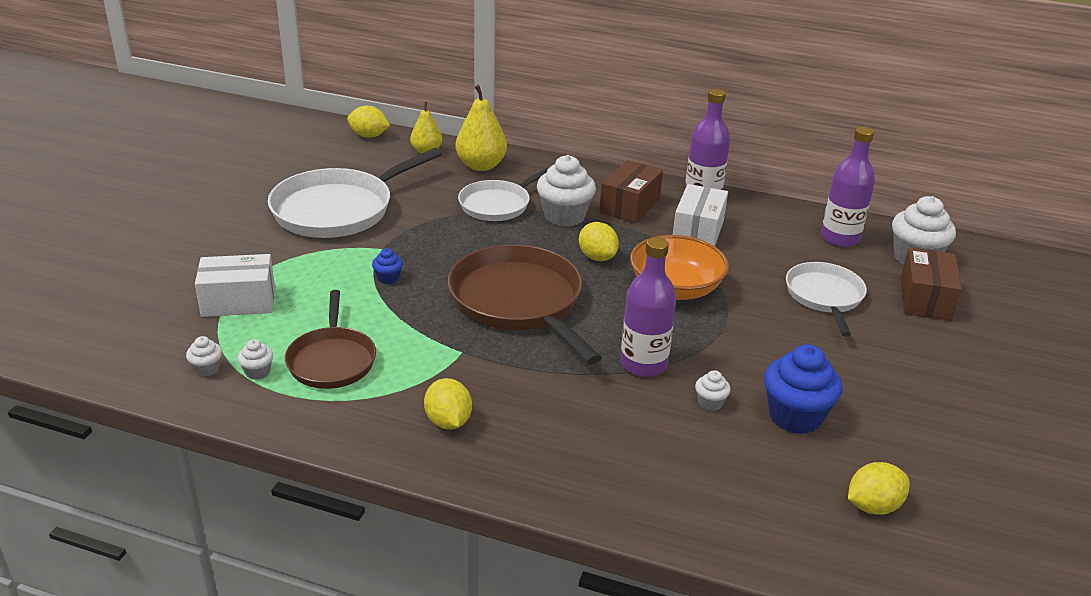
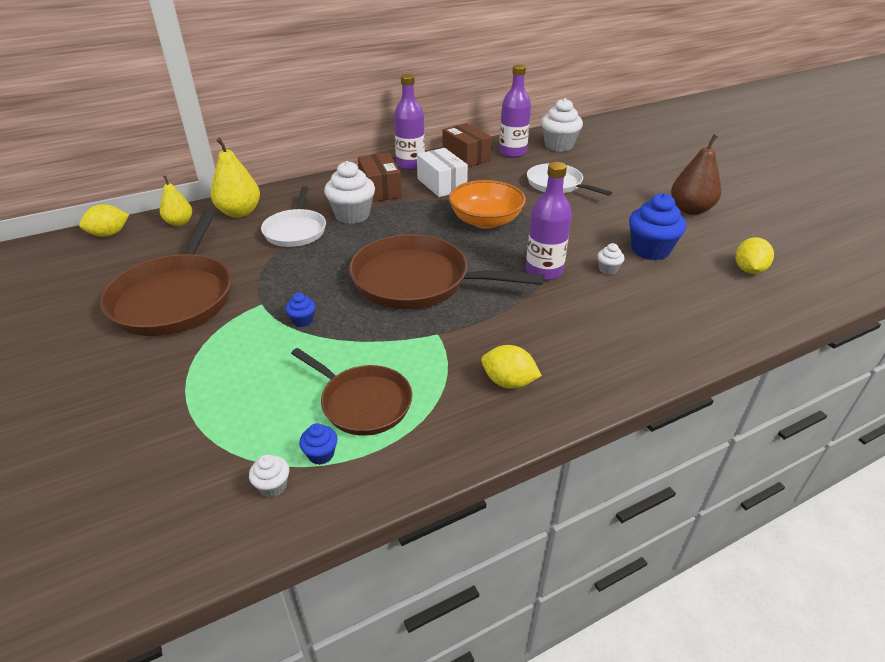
camera: 45 degrees left, 5 degrees up
(238, 301) = (207, 415): white box -> none
(257, 372) = (321, 454): white cupcake -> blue cupcake
(338, 210) = (175, 298): white pan -> brown pan
(597, 257) = (414, 228): yellow lemon -> none
(925, 299) = (595, 162): brown box -> brown box (466, 157)
(939, 412) = (690, 210): none -> brown pear

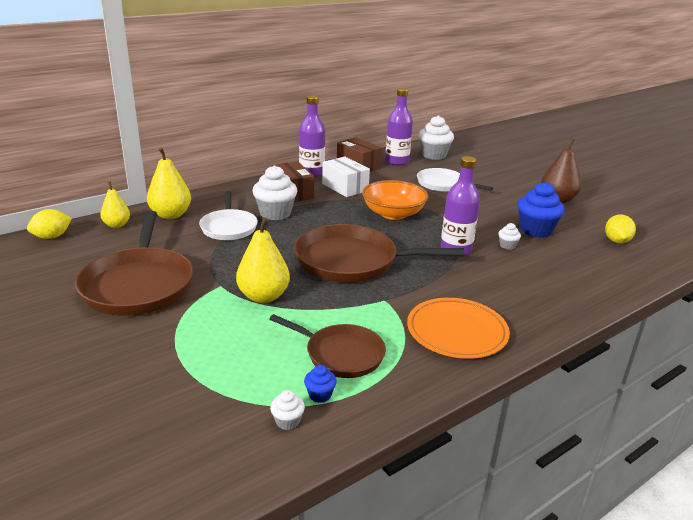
camera: 10 degrees left, 10 degrees down
(302, 320) = (263, 296): blue cupcake -> yellow pear
(508, 382) = (457, 331): yellow lemon -> orange plate

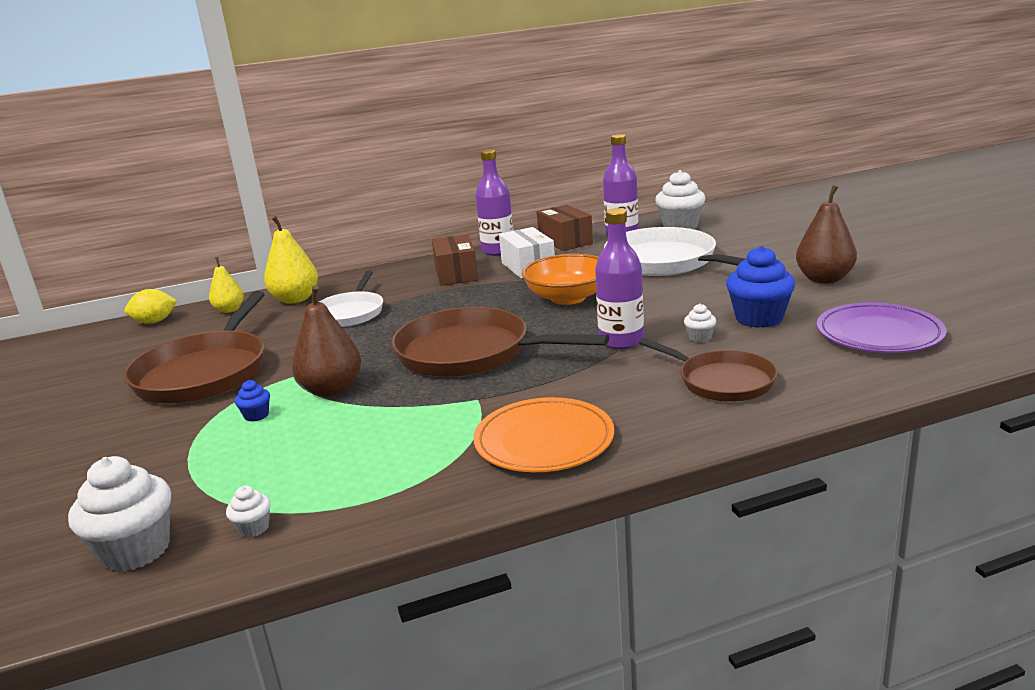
camera: 20 degrees right, 5 degrees down
(263, 296) = (332, 389): yellow pear -> brown pear
(275, 213) = (417, 297): white cupcake -> white cupcake (135, 550)
(320, 395) = (313, 502): blue cupcake -> blue cupcake (256, 415)
(341, 354) = (373, 459): brown pan -> brown pan (722, 381)
(443, 184) = (665, 262): white pan -> white pan, size x1.65
(616, 241) = (879, 333): yellow lemon -> purple plate

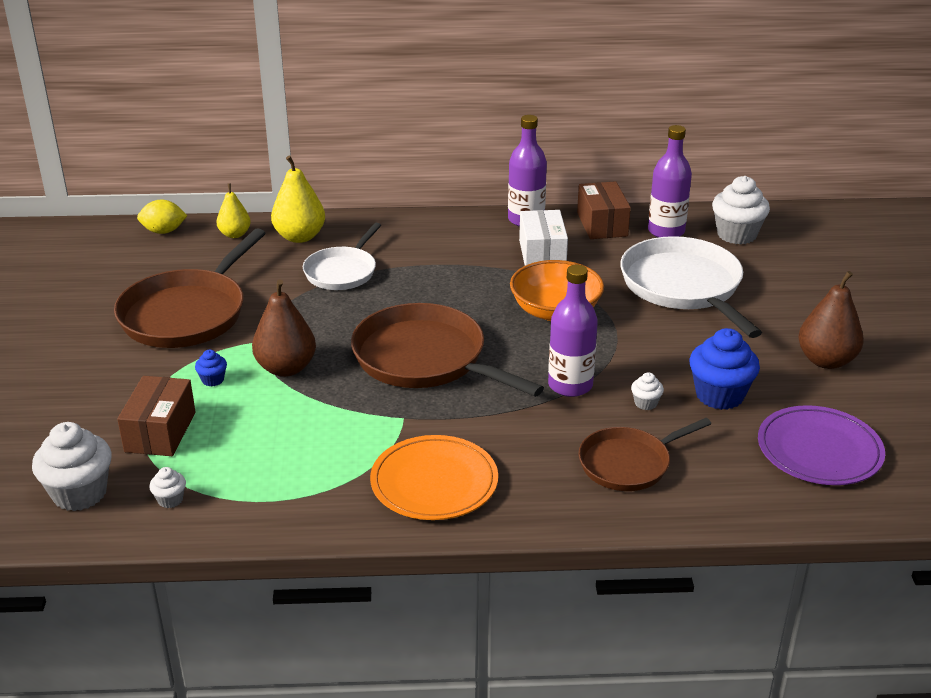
camera: 15 degrees right, 10 degrees up
(456, 274) = (466, 244): brown box -> brown box (160, 432)
(722, 381) = (628, 464): brown pan -> brown pan turned 90 degrees clockwise

